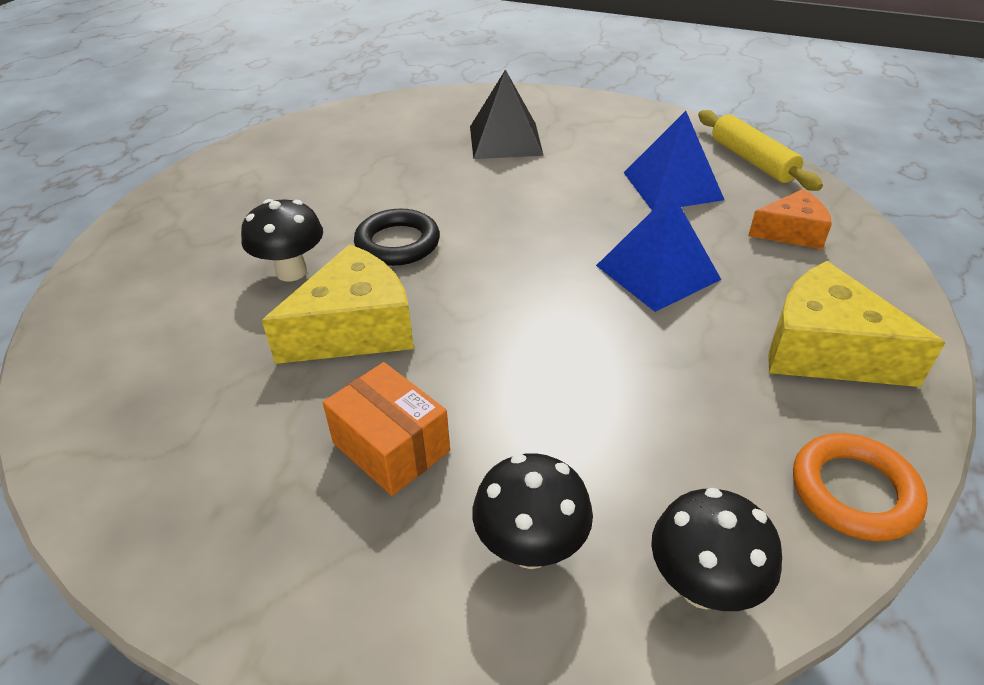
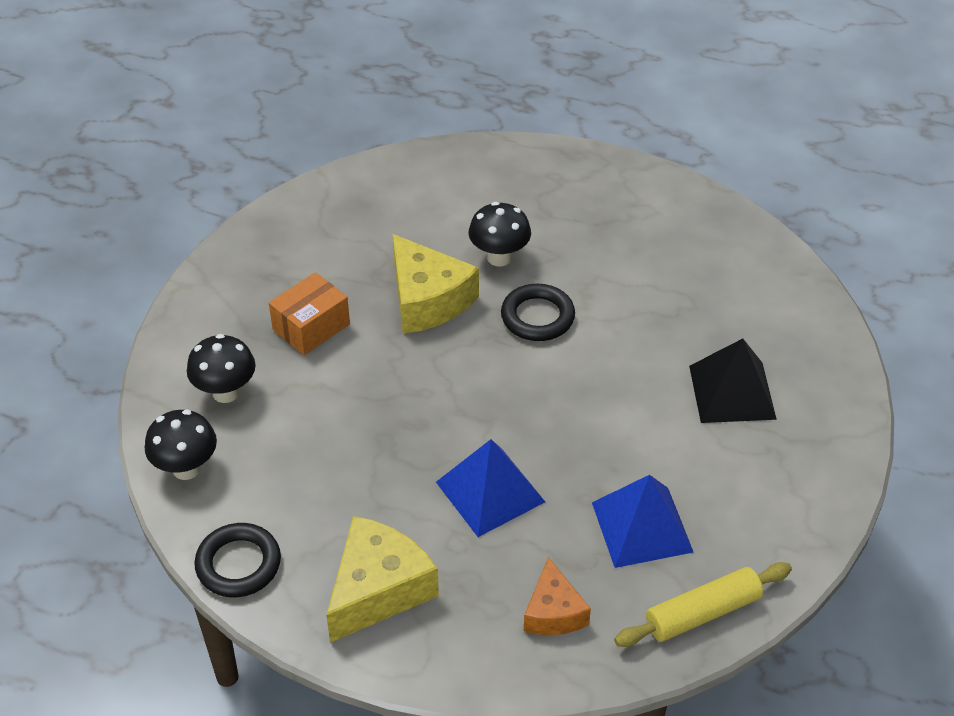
camera: 90 degrees right, 5 degrees up
(854, 491) = (238, 564): orange ring -> black ring

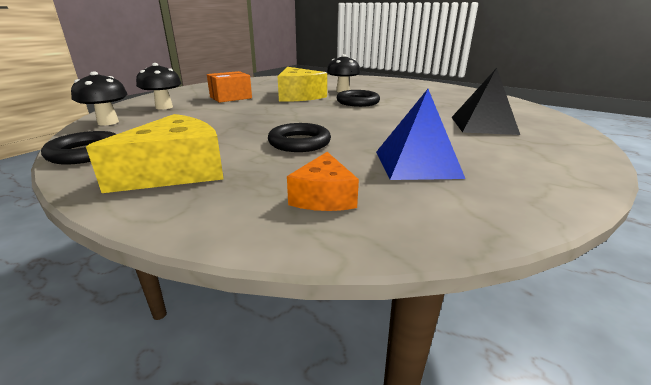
camera: 10 degrees right, 20 degrees down
(490, 492) = (299, 142): blue pyramid -> black ring
(702, 612) = (481, 212): yellow rolling pin -> none

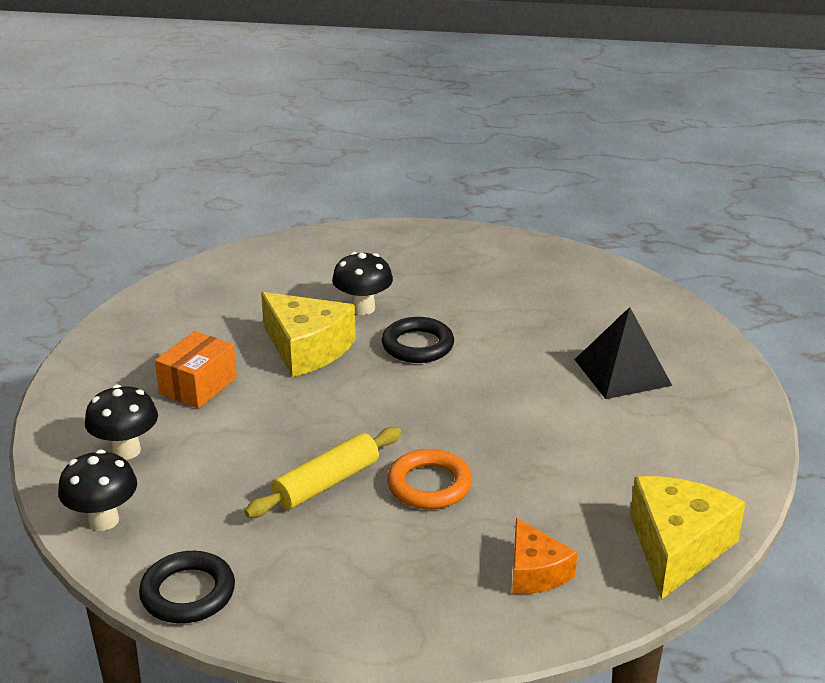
camera: 25 degrees left, 5 degrees up
(176, 172) = (347, 587): yellow cheese -> yellow cheese (677, 547)
(239, 131) = (326, 483): none -> yellow rolling pin
(299, 142) = (429, 485): black ring -> orange ring
(417, 164) = (589, 487): blue pyramid -> none

